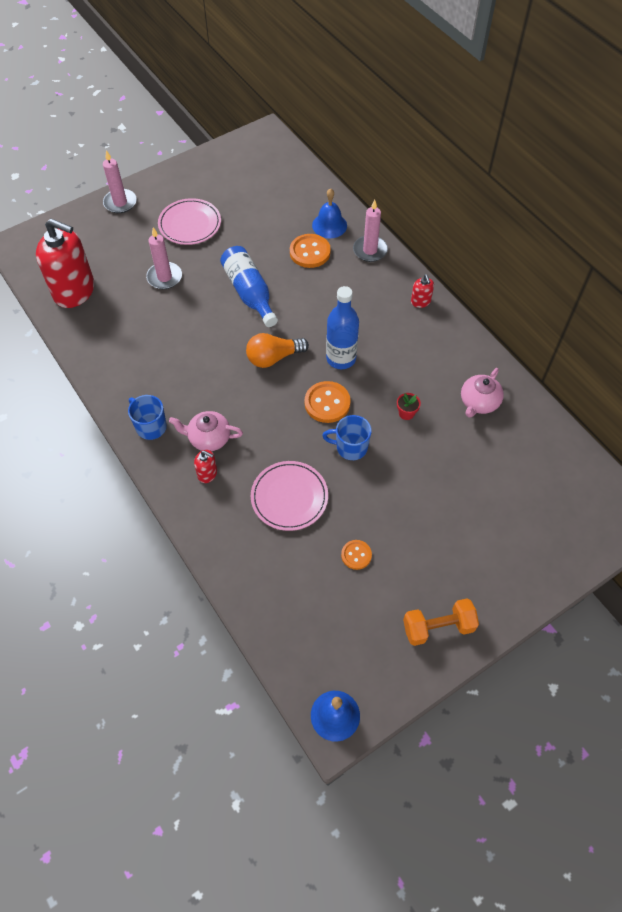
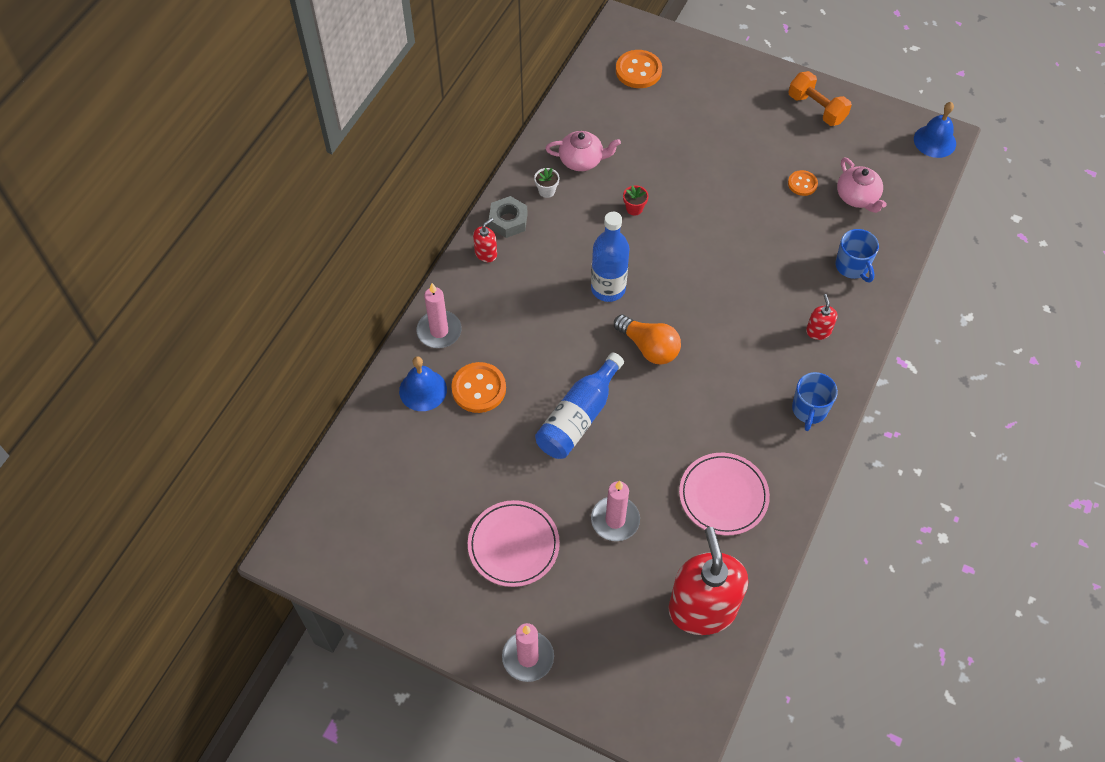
camera: 120 degrees left, 0 degrees up
(208, 438) = (782, 352): pink teapot -> pink teapot (857, 197)
(289, 497) = (789, 255): pink plate -> pink plate (723, 495)
(327, 403) = (669, 275): orange button -> orange button (638, 71)
(350, 447) = (703, 234): blue mug -> blue mug (852, 267)
(443, 327) = (508, 221): none -> grey nut
(459, 364) = (546, 191): none -> white flower pot

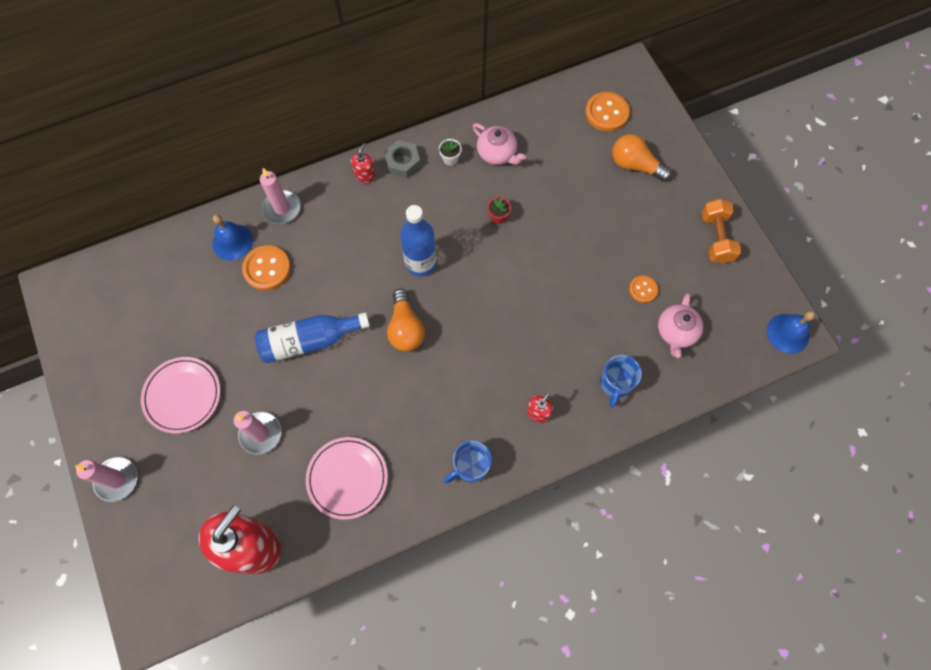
camera: 40 degrees right, 10 degrees up
(486, 253) = (365, 175): red soap dispenser -> red soap dispenser turned 60 degrees counterclockwise
(702, 96) = (635, 165): none -> orange light bulb

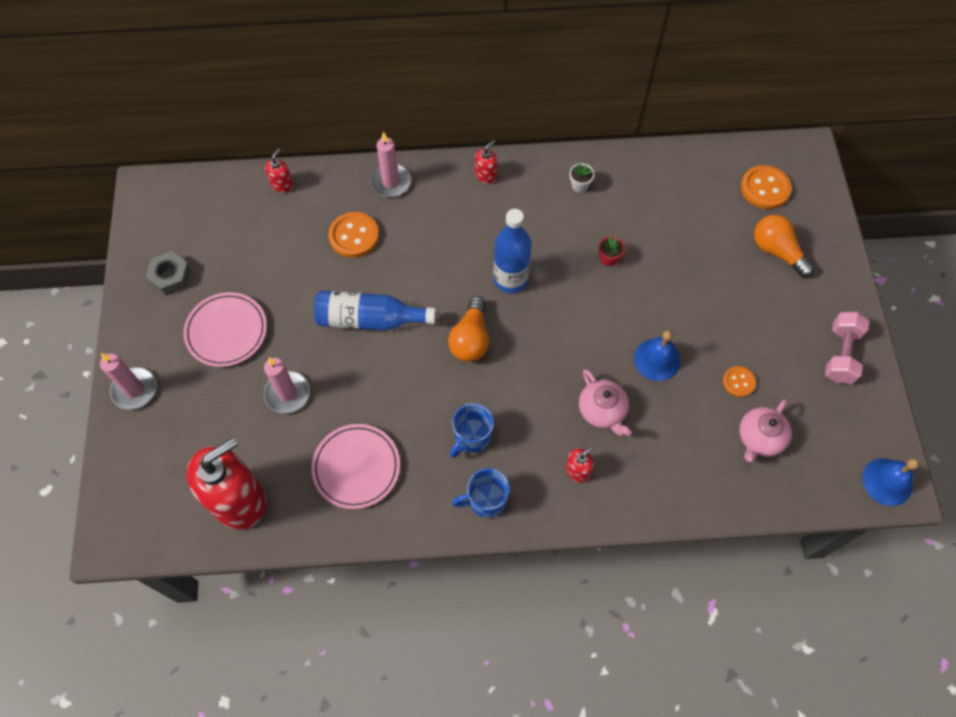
camera: 20 degrees right, 5 degrees down
(182, 242) = (282, 185): none -> red soap dispenser
(232, 242) = (330, 199): blue bell -> blue bell (657, 359)
(403, 162) = (529, 174): grey nut -> grey nut (170, 276)
(497, 153) = (631, 195): pink teapot -> pink teapot (602, 411)
(615, 384) = (672, 469): blue mug -> blue mug (472, 437)
(716, 238) = (840, 354): orange dumbbell -> pink dumbbell

